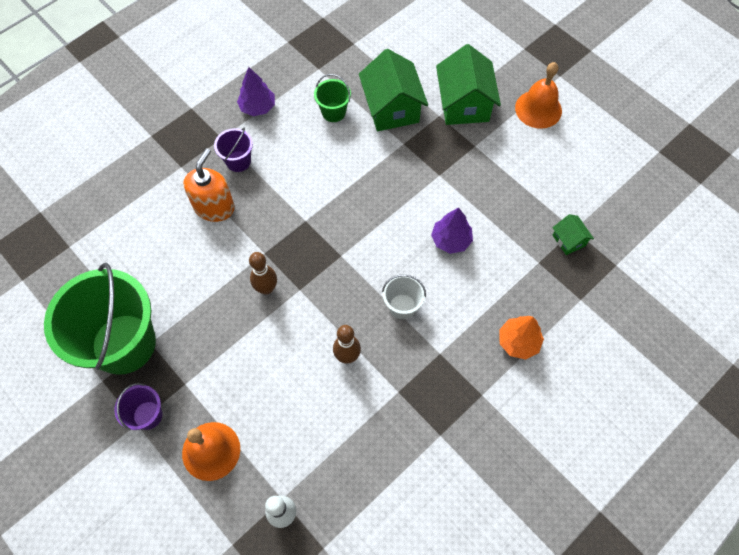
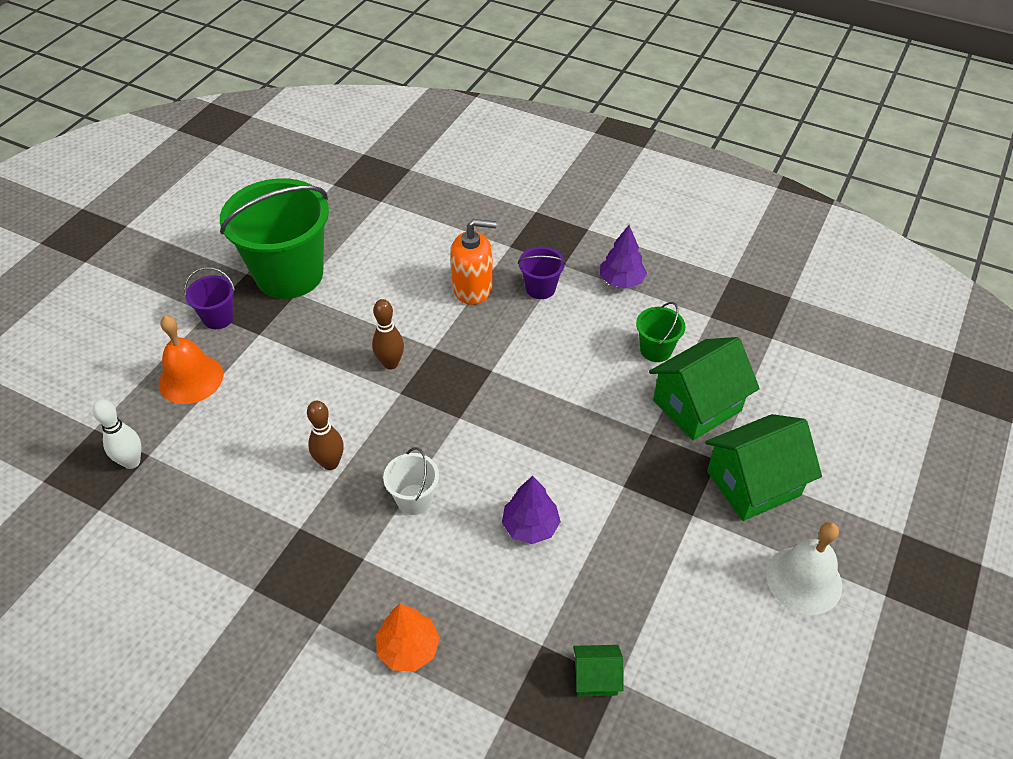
camera: 70 degrees right, 15 degrees down
(538, 109) = (804, 580): orange bell -> white bell
(569, 240) = (596, 678): green house -> green house turned 45 degrees clockwise

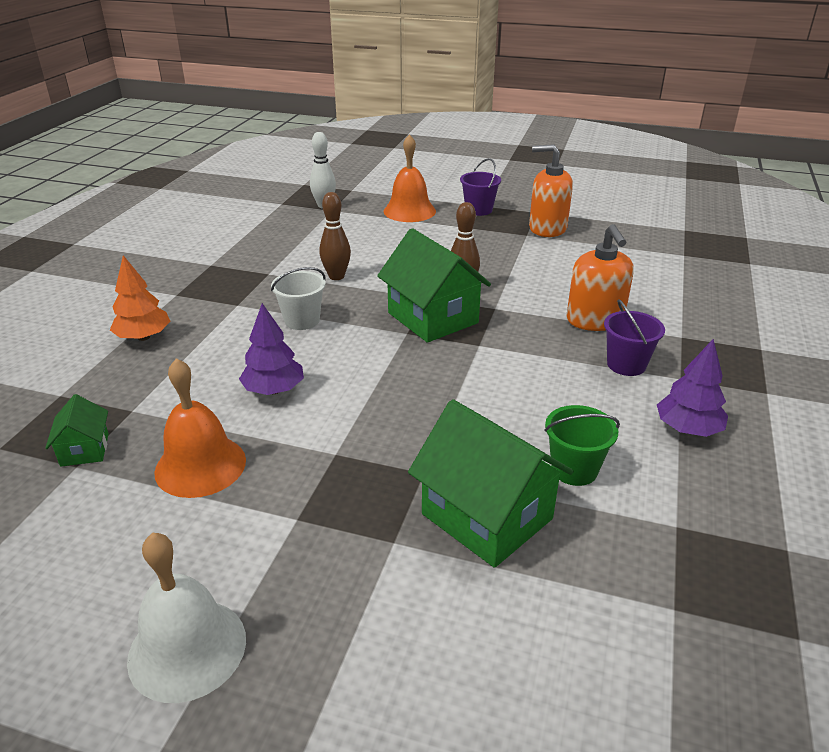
camera: 80 degrees right, 15 degrees down
(289, 274) = (547, 228): green bucket -> orange soap dispenser
(628, 581) = (200, 465): none -> orange bell
(753, 483) = (357, 584): green house -> green house (432, 318)

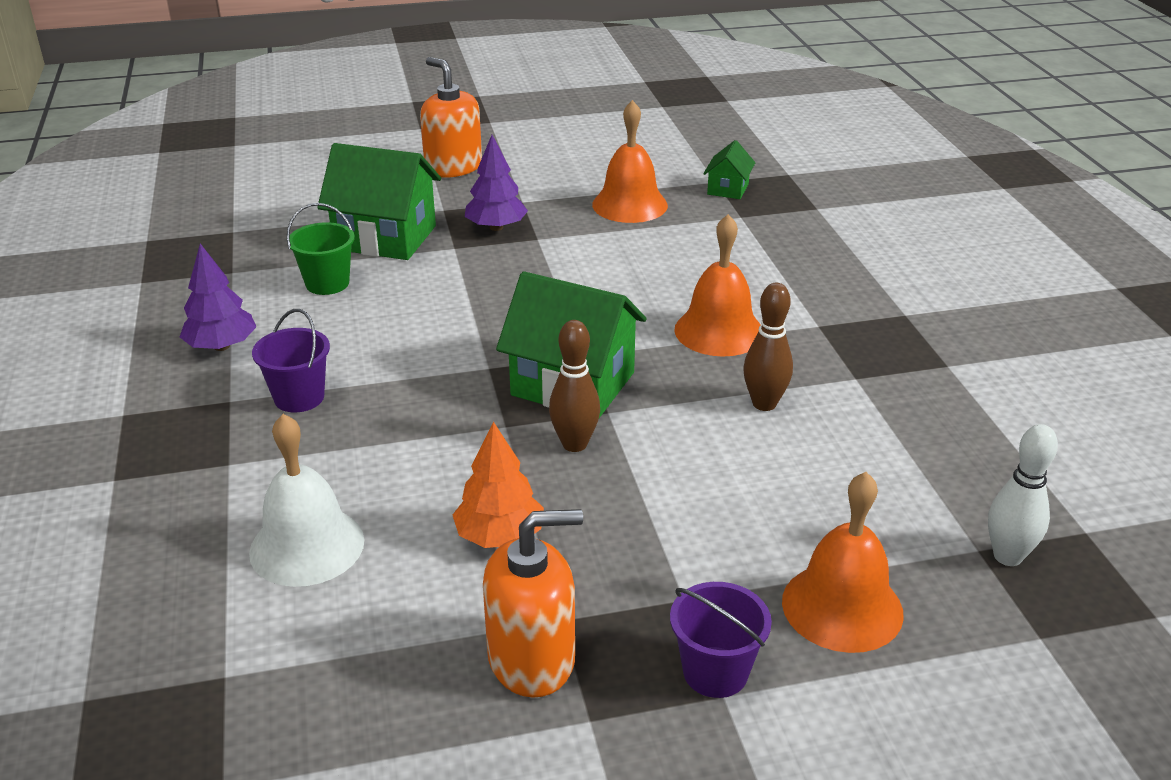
camera: 150 degrees right, 0 degrees up
(85, 449) = (728, 189): green house -> green house turned 60 degrees clockwise
(143, 337) = (845, 265): orange tree -> orange tree (500, 536)
(187, 648) = (520, 148): white bell -> white bell (307, 546)
(274, 390) = (648, 262): purple tree -> purple tree (496, 227)
(302, 320) = (719, 331): white bucket -> orange bell
(595, 320) = (357, 451): orange soap dispenser -> orange soap dispenser (453, 167)

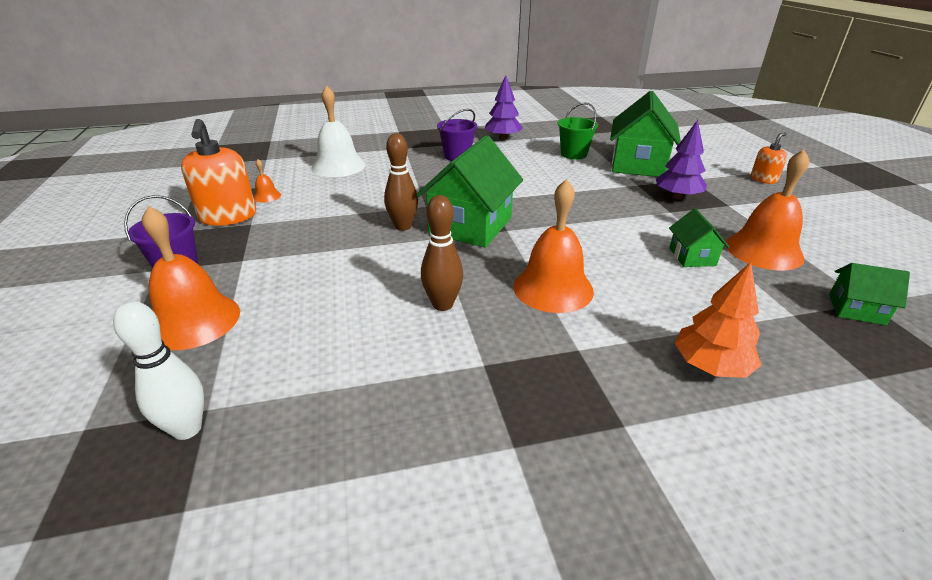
camera: 90 degrees right, 0 degrees up
(444, 624) = (267, 196): none -> orange bell
(453, 167) = (763, 179): orange soap dispenser -> orange soap dispenser, size x0.54
(500, 536) = (325, 207): orange tree -> orange tree (710, 366)
(645, 244) = (692, 257): none -> green house

